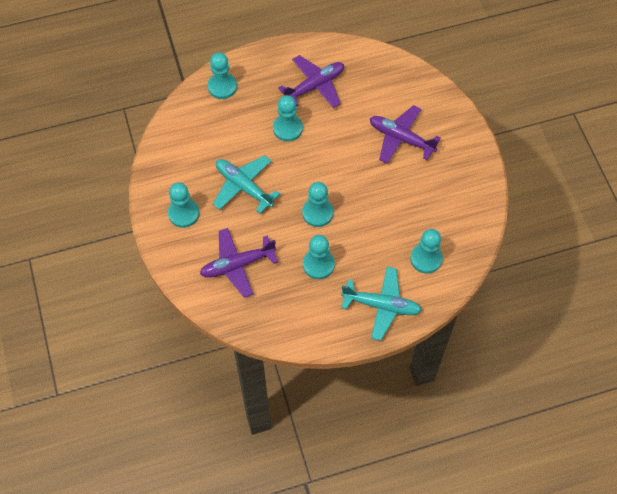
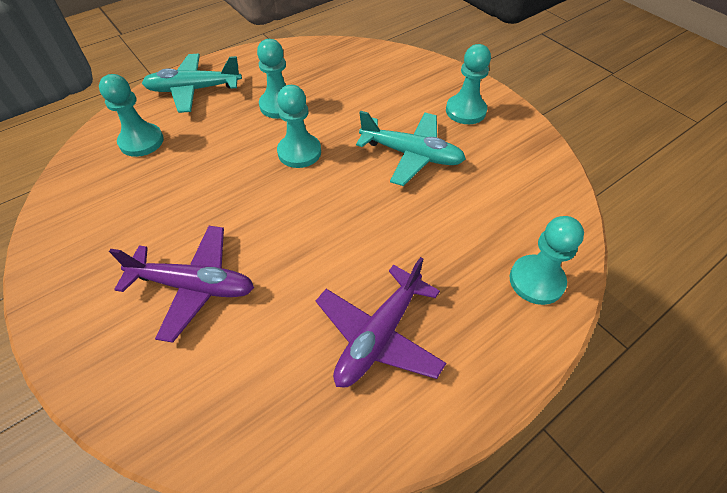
camera: 160 degrees right, 10 degrees down
(237, 265) = (373, 84): purple plane -> none
(287, 128) = (391, 245): turquoise pawn -> none

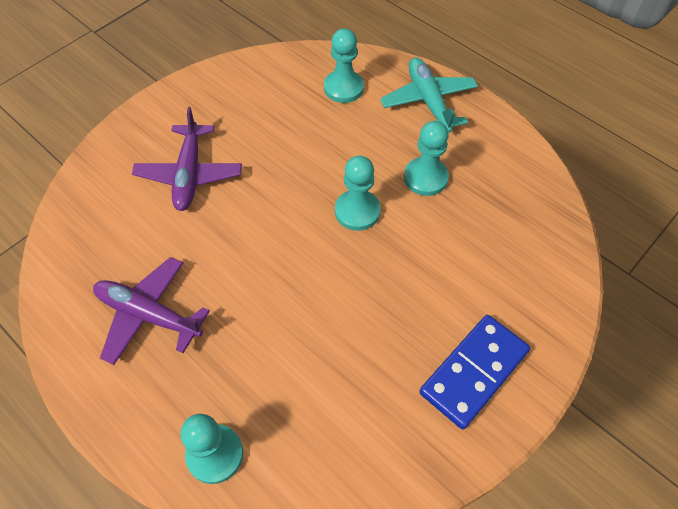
camera: 80 degrees right, 5 degrees up
(411, 155) = (377, 317): turquoise plane -> none
(465, 111) = (474, 372): turquoise pawn -> blue domino

